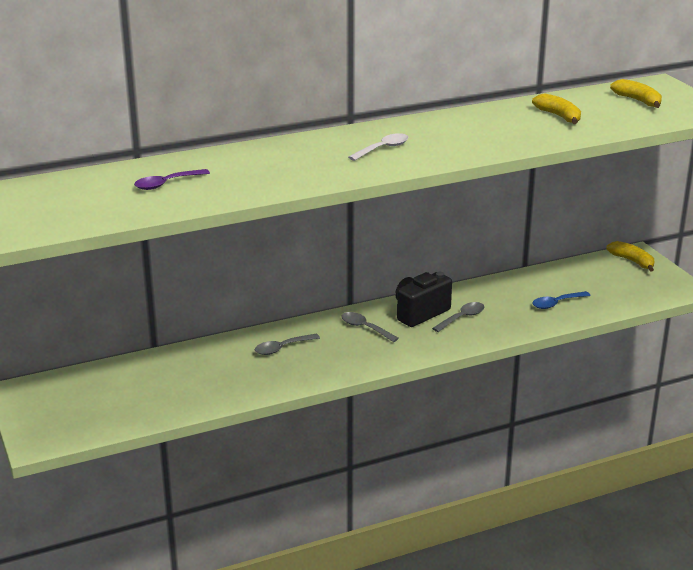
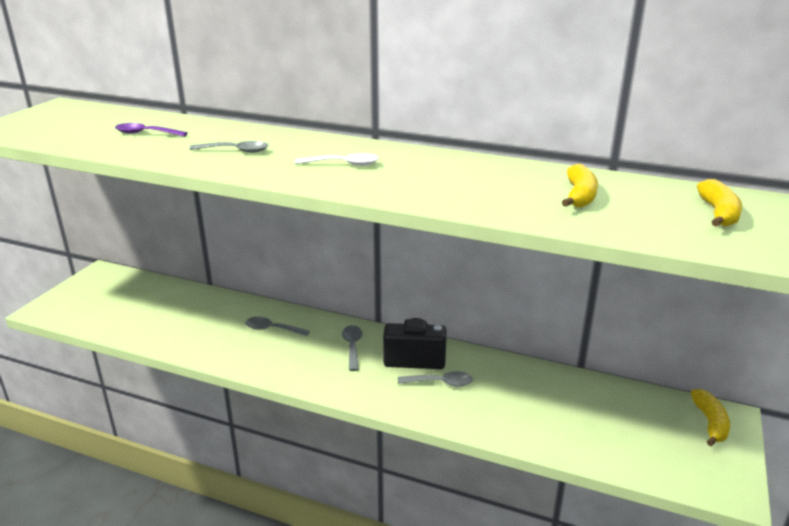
camera: 45 degrees right, 0 degrees up
(282, 168) = (235, 151): none -> grey spoon
(556, 303) = (551, 420): blue spoon -> none

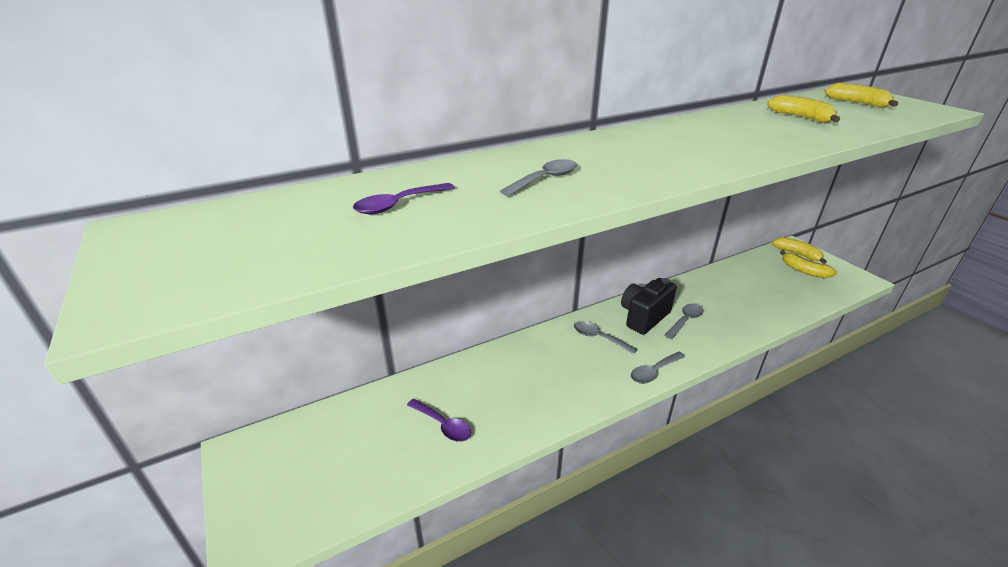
camera: 50 degrees left, 5 degrees up
(180, 323) = (443, 425): none -> purple spoon
(272, 329) = (525, 369): grey spoon -> grey spoon (654, 372)
(343, 164) = (649, 153): white spoon -> none
(673, 437) = (804, 270): none -> yellow banana

